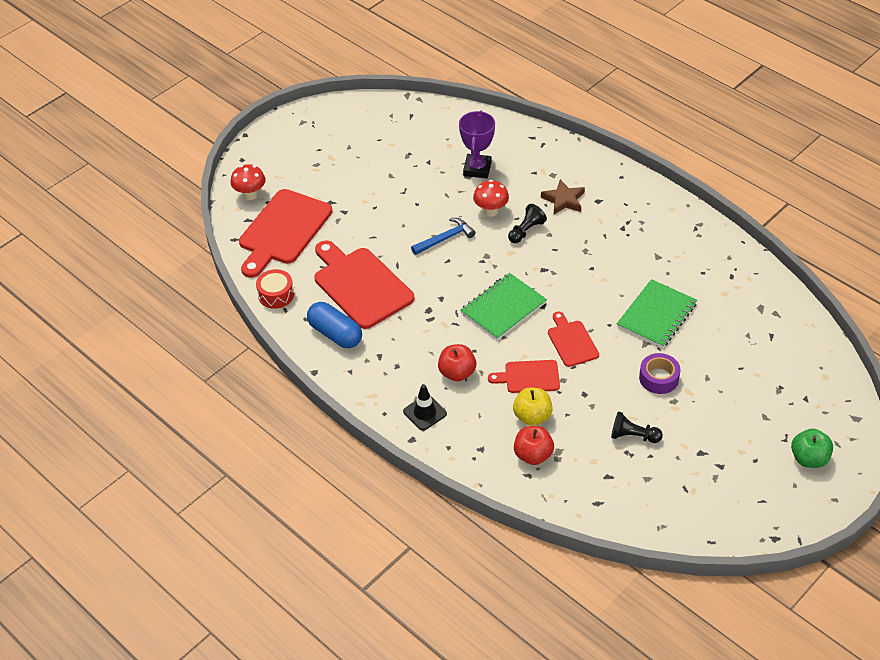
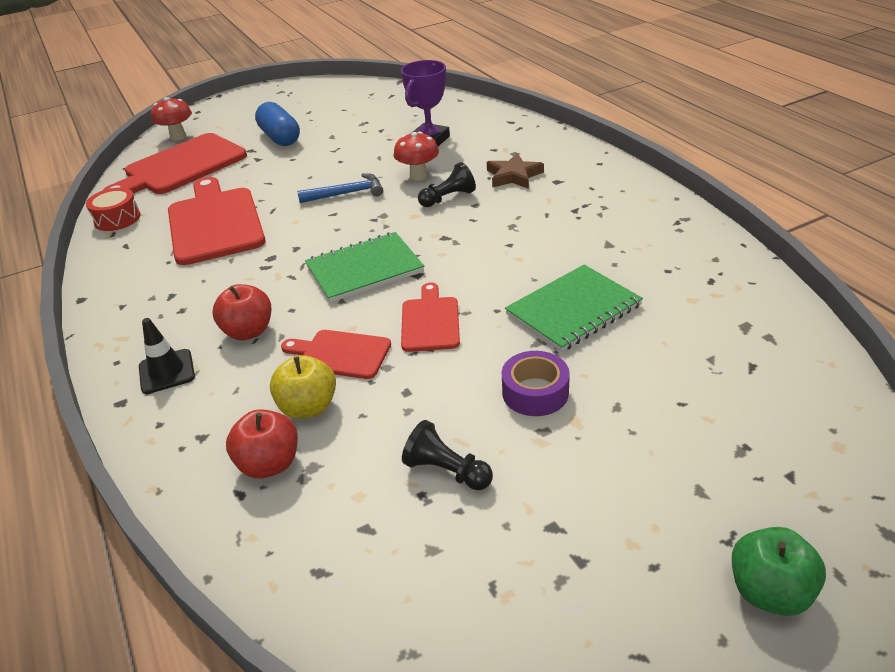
camera: 20 degrees right, 10 degrees down
(335, 334) = (142, 265): blue capsule -> blue capsule (280, 137)

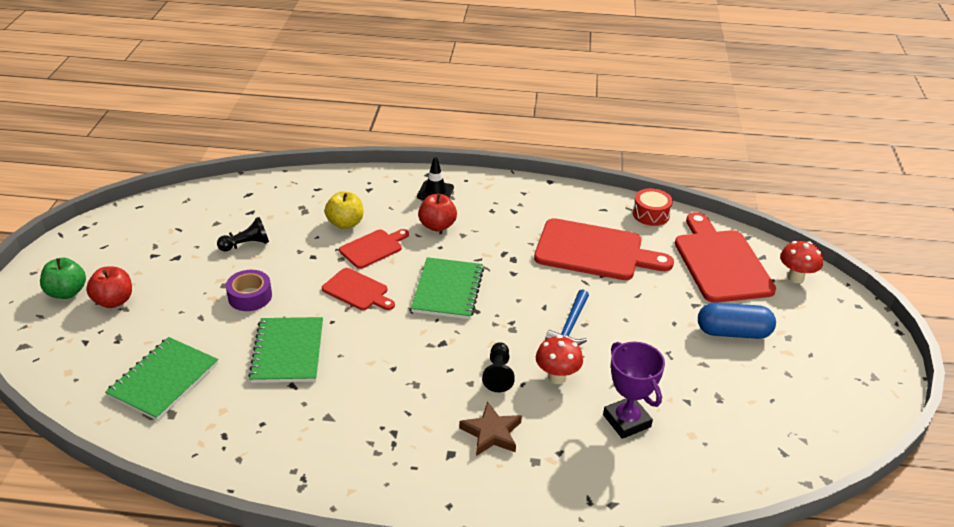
camera: 120 degrees right, 0 degrees up
(269, 464) = (323, 201): red apple -> red apple (114, 301)
(725, 362) = (164, 380): none -> green notebook

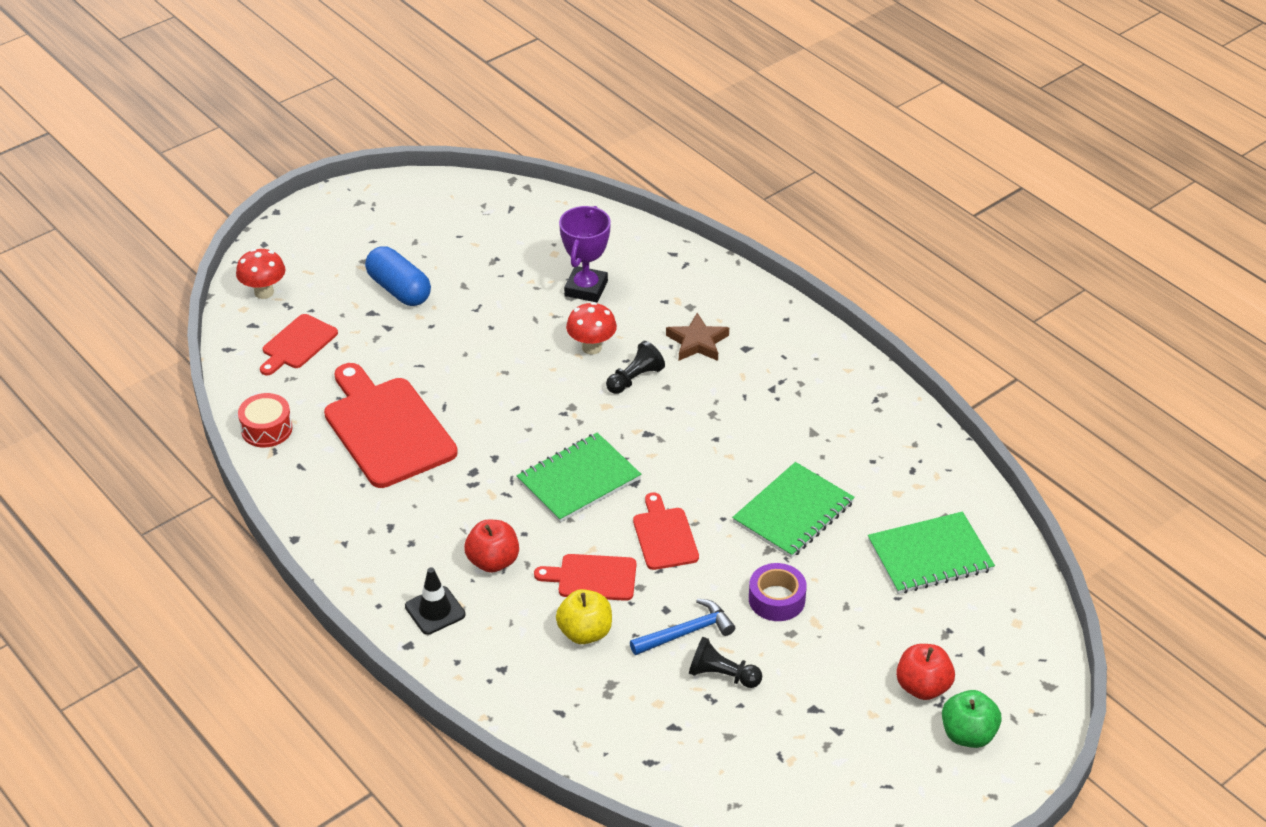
camera: 135 degrees left, 5 degrees up
(570, 326) = (519, 378): blue hammer -> blue hammer (686, 632)
(720, 262) = (297, 344): red cutting board -> red cutting board, size x0.54

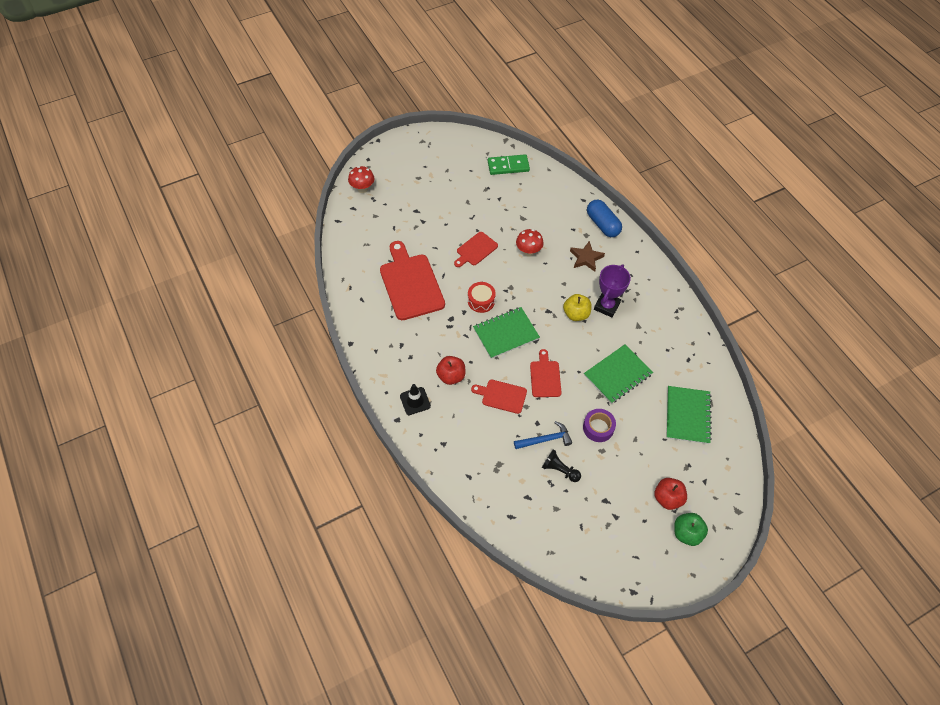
camera: 10 degrees right, 15 degrees up
(266, 429) = (348, 273): red drum -> red drum (481, 301)
(297, 344) = (374, 224): red cutting board -> red cutting board (475, 250)
(399, 290) = (433, 199): blue capsule -> blue capsule (602, 224)
(526, 220) = (508, 166): none -> green domino
(585, 632) = (491, 429): yellow apple -> yellow apple (576, 314)
(586, 288) = (532, 214): purple trophy -> purple trophy (606, 306)
(635, 379) = (548, 275): black pawn -> none
(930, 555) = (687, 415): green notebook -> green notebook turned 75 degrees counterclockwise

